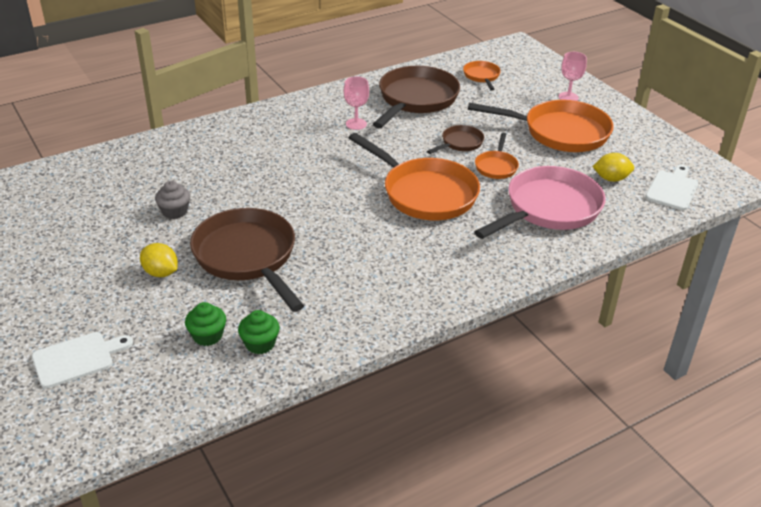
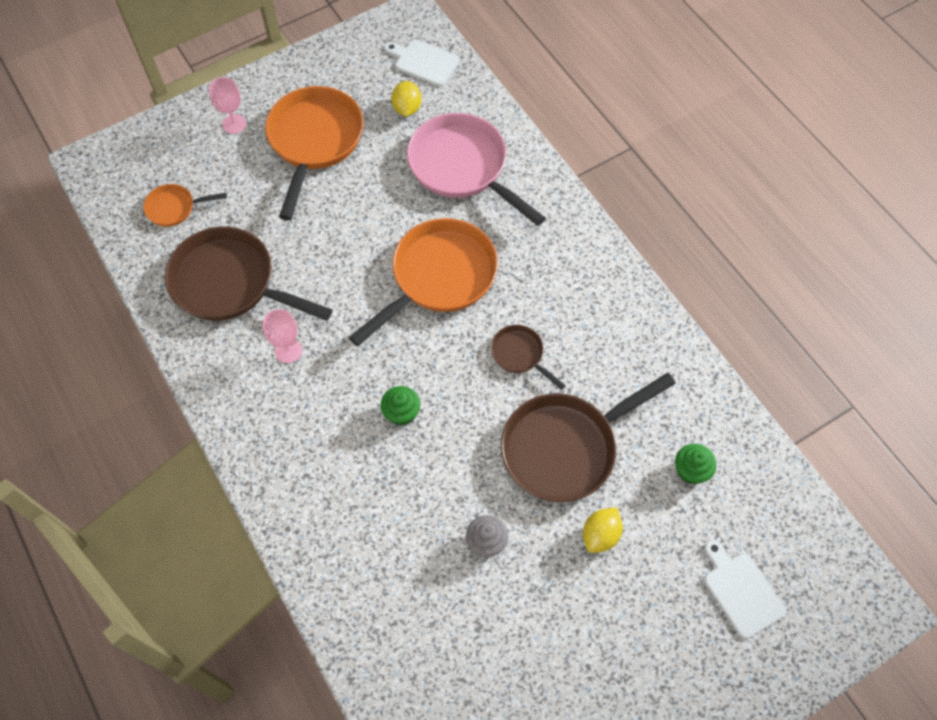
camera: 90 degrees left, 25 degrees up
(260, 344) = (695, 420): green cupcake -> green cupcake (401, 412)
(460, 143) = (336, 239): brown pan -> brown pan (520, 355)
(496, 166) = (384, 207): orange pan -> none

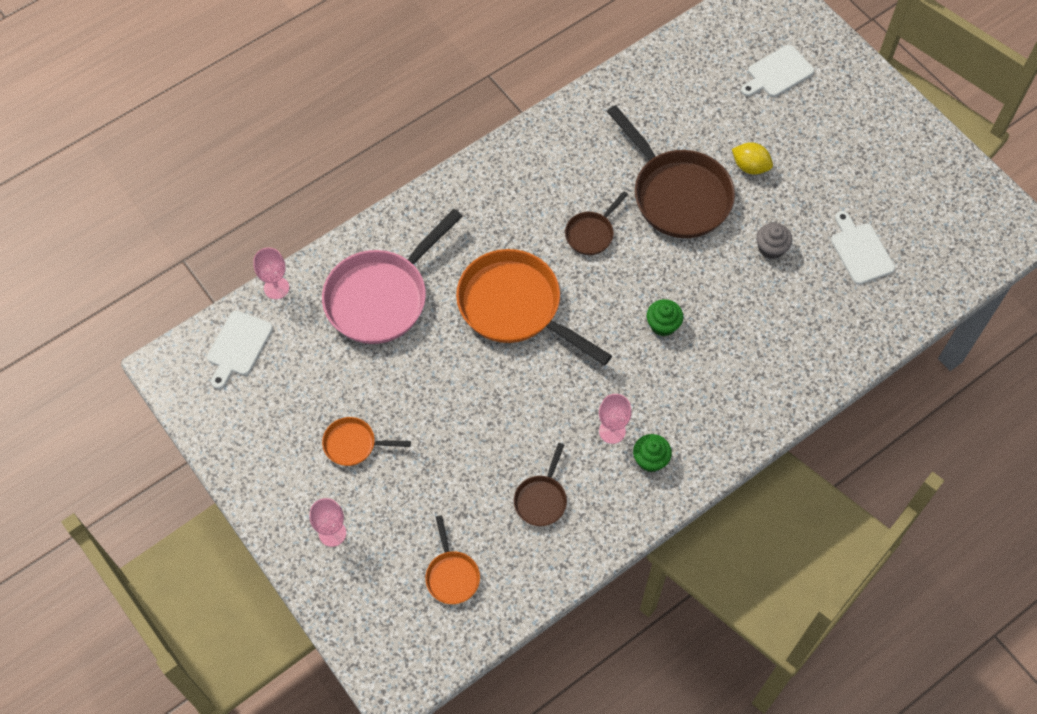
camera: 95 degrees left, 0 degrees up
(230, 283) = (541, 499): brown pan -> brown pan, size x0.48
(314, 141) = (354, 444): orange pan -> orange pan, size x0.48
(407, 108) = (305, 357): yellow lemon -> none
(473, 648) = (860, 251): none -> white cutting board
(481, 89) = (276, 288): none -> pink goblet
(691, 470) = (683, 104): green cupcake -> green cupcake (650, 459)

